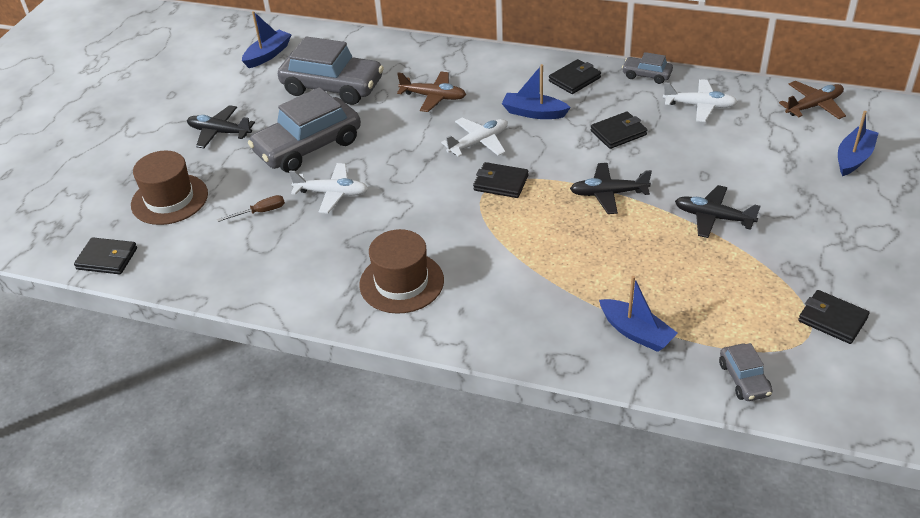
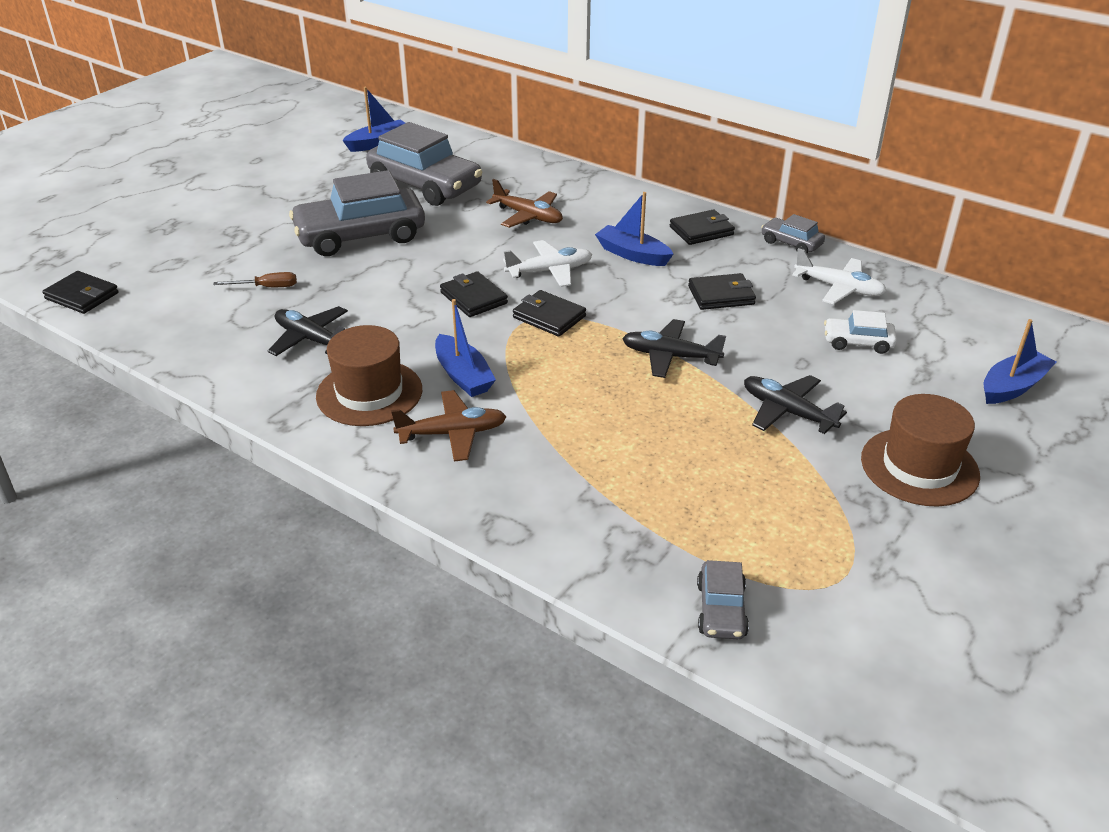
camera: 15 degrees right, 5 degrees down
(169, 199) = (184, 254): brown hat -> brown hat (919, 467)
(219, 132) = (279, 204): black plane -> black plane (311, 339)
(332, 193) = (355, 286): white plane -> none
(636, 332) = (612, 517): blue boat -> blue boat (463, 376)
(734, 148) = (857, 342): none -> white car
(814, 106) = (988, 318): brown plane -> brown plane (452, 433)
(832, 319) = (882, 569): black wallet -> black wallet (473, 298)

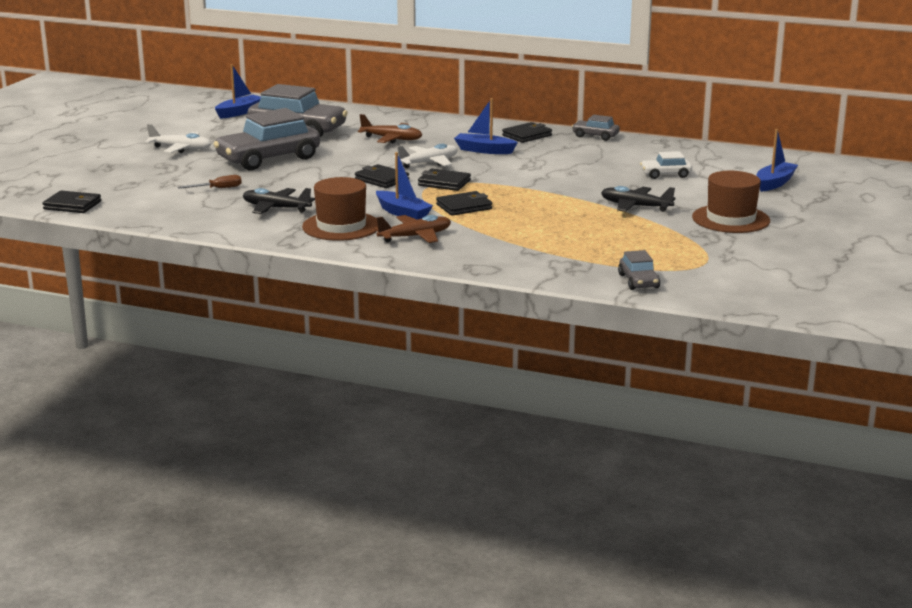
camera: 15 degrees left, 15 degrees down
(670, 356) = (542, 192): black plane -> none
(721, 295) = (560, 163): black wallet -> black wallet (464, 207)
(839, 288) = (640, 153): white plane -> white plane (181, 149)

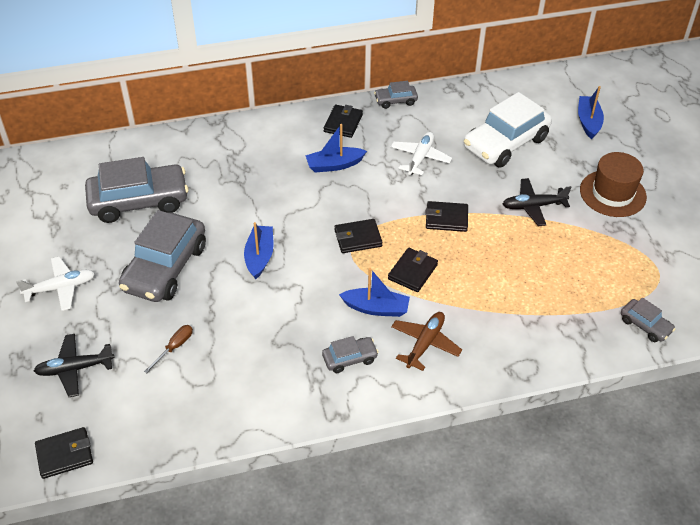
camera: 35 degrees left, 25 degrees up
(239, 112) = (47, 190): blue boat -> blue boat (259, 256)
(276, 208) = (263, 356): black plane -> black plane (75, 369)
(341, 226) = (350, 358): brown hat -> grey car
(381, 179) = (302, 257): black wallet -> black wallet (446, 218)
(392, 139) = (239, 179): brown plane -> none
(428, 163) = (311, 208): white plane -> white plane (420, 158)
(665, 174) = (505, 143): white car -> white car, size x2.12

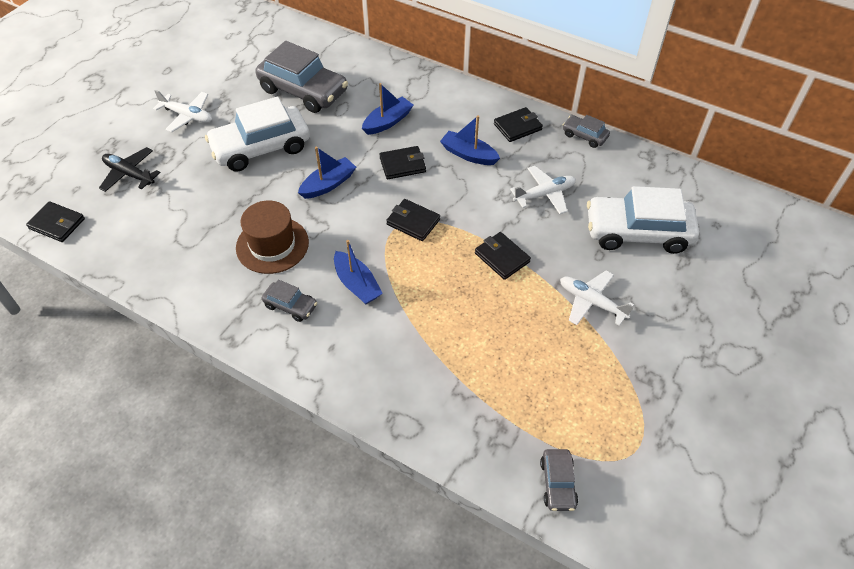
camera: 45 degrees right, 5 degrees up
(165, 268) = (261, 147): grey car -> white car
(174, 347) = (197, 206): brown screwdriver -> none
(412, 272) = (420, 278): black wallet -> black wallet (402, 165)
(425, 343) = (356, 340): brown plane -> none
(533, 206) = (591, 302): black plane -> white plane
(588, 122) = (747, 267): blue boat -> blue boat (387, 122)
(612, 193) = (685, 346): brown hat -> brown hat (272, 245)

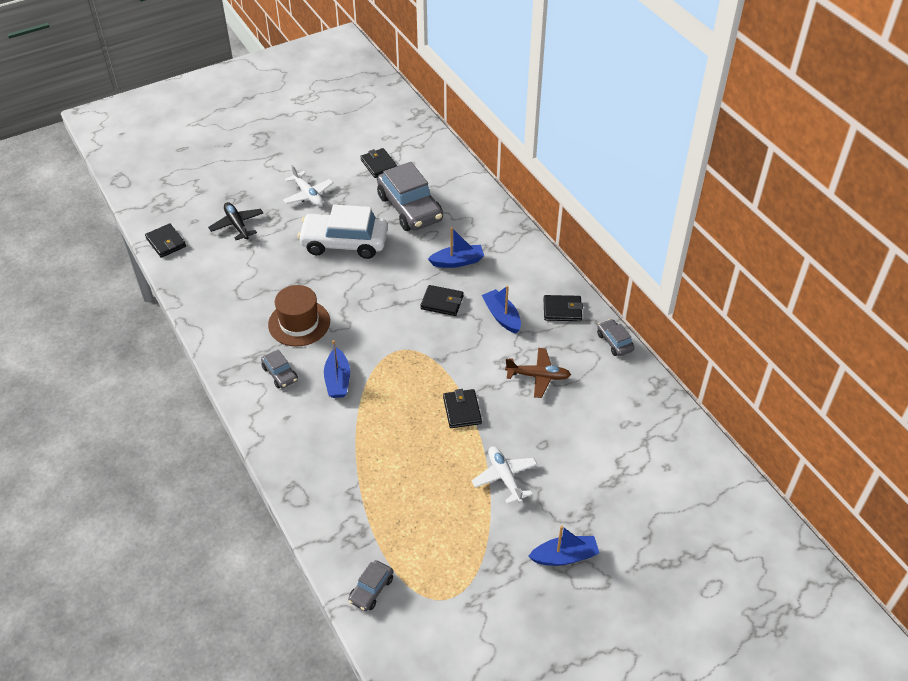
camera: 30 degrees right, 5 degrees down
(328, 184) = (373, 294): blue boat -> blue boat (564, 556)
(413, 222) = (415, 352): black wallet -> black wallet (379, 165)
(544, 194) = (538, 376): white plane -> brown plane
(637, 232) = (591, 441): white car -> none

